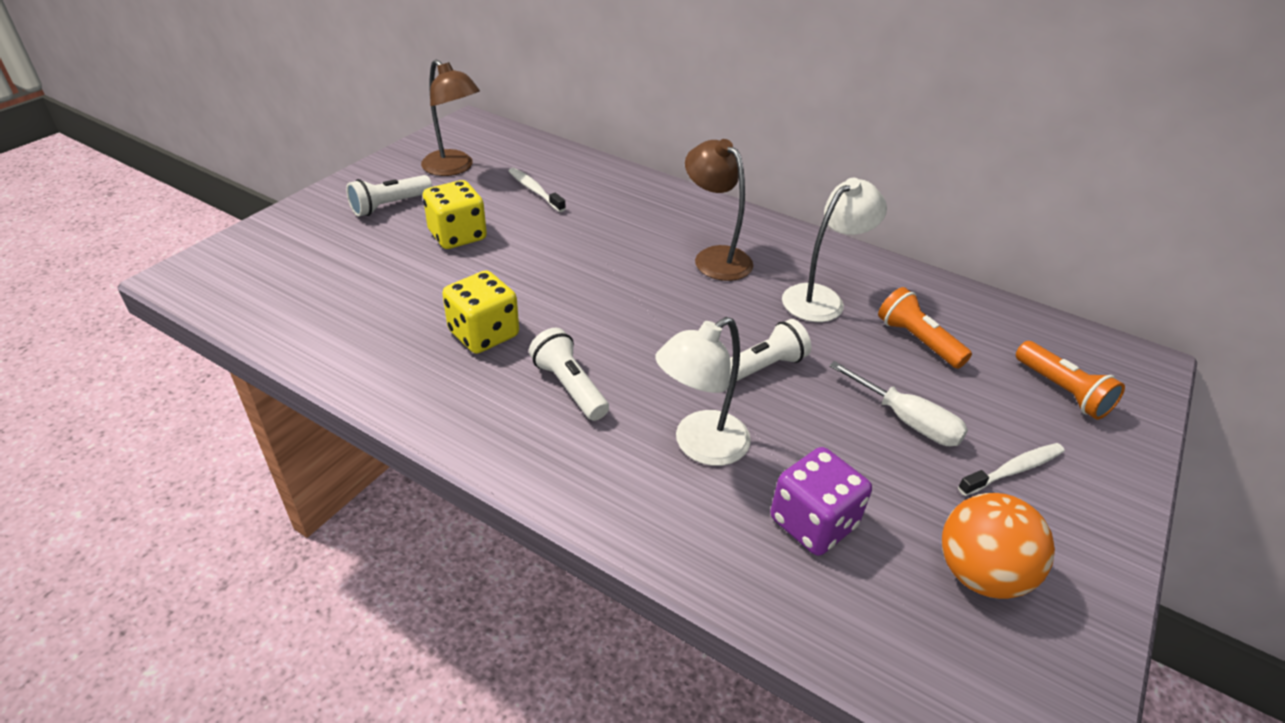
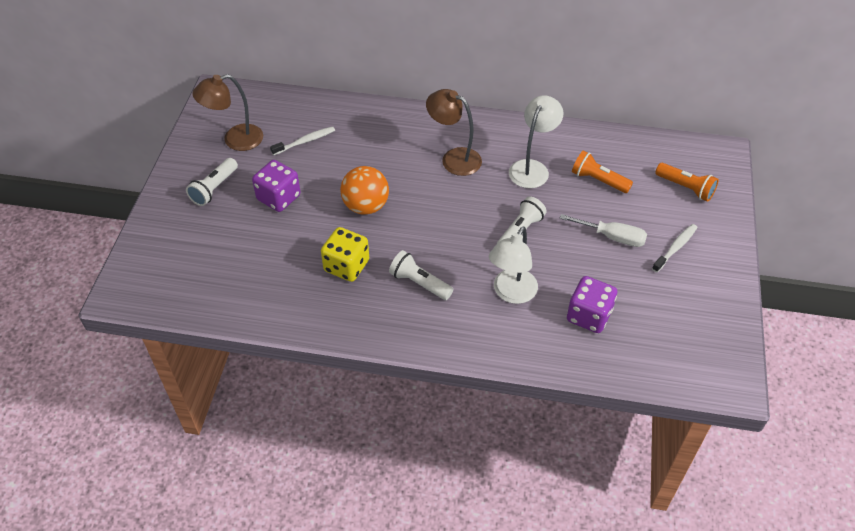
camera: 20 degrees left, 10 degrees up
(454, 168) = (235, 140): brown lamp -> brown lamp turned 135 degrees clockwise
(457, 235) = (279, 198): yellow dice -> purple dice
(535, 190) = (305, 141): white toothbrush -> white toothbrush turned 120 degrees clockwise
(979, 574) = (677, 313): orange ball -> orange ball (366, 206)

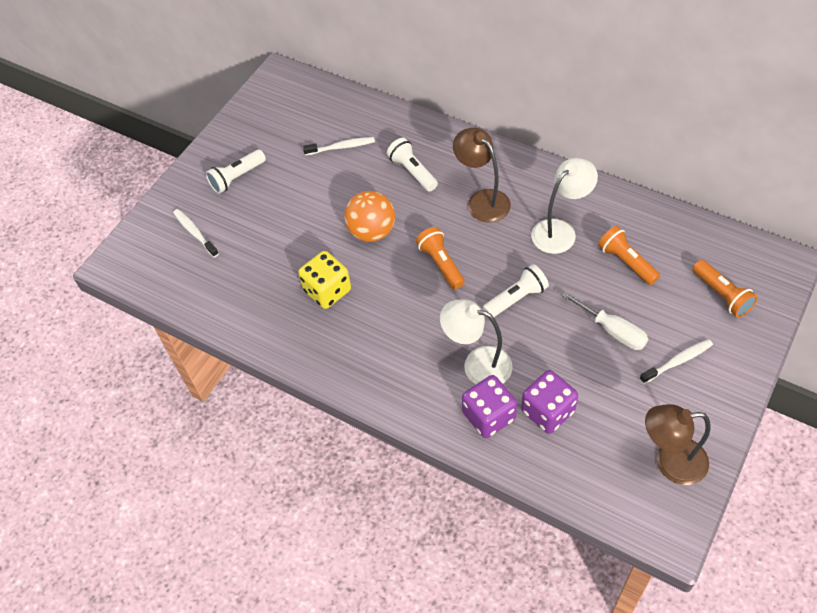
camera: 25 degrees right, 5 degrees up
(193, 246) = (195, 233): none -> white toothbrush
(235, 140) = (276, 130): brown lamp -> brown lamp (670, 462)
(279, 198) = (292, 202): purple dice -> purple dice (488, 416)
(419, 283) = (390, 328): white flashlight -> white flashlight (412, 172)
(441, 218) = (441, 264): none -> orange flashlight
(511, 293) = (477, 364): white lamp -> white lamp turned 60 degrees clockwise

